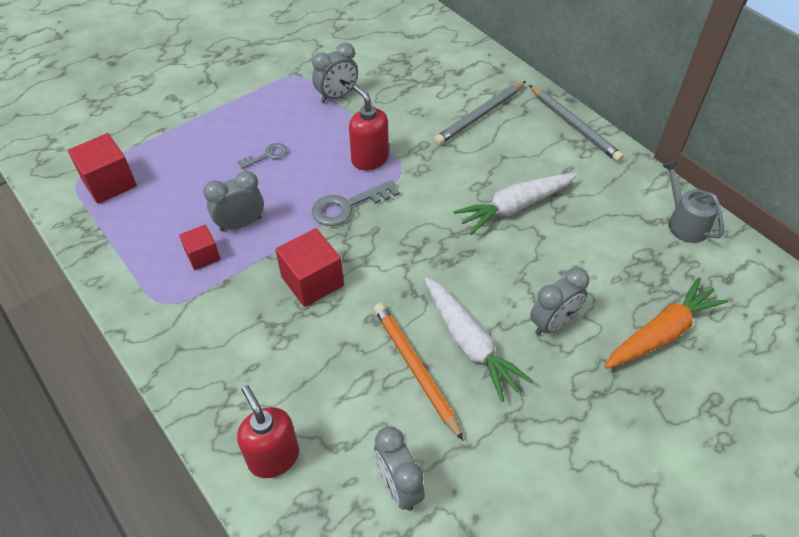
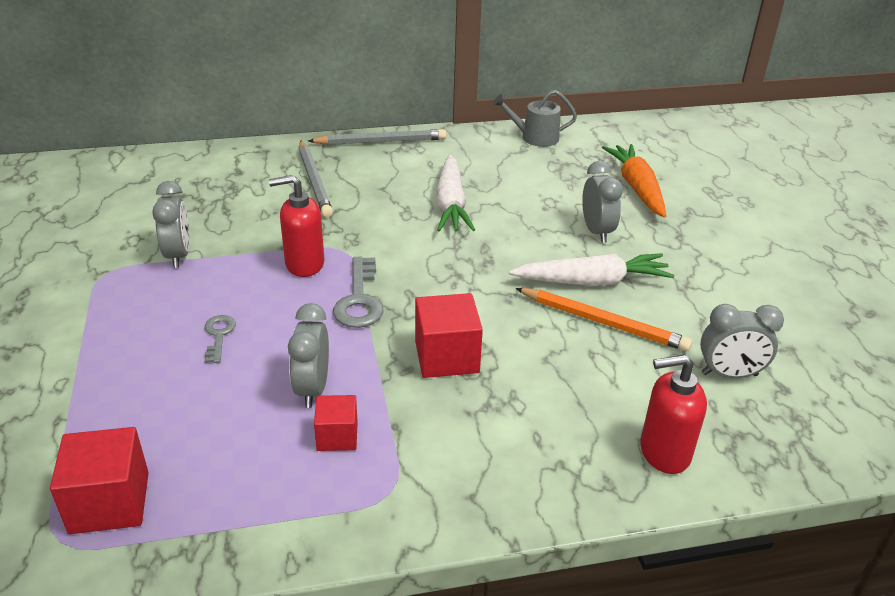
camera: 65 degrees left, 15 degrees down
(415, 369) = (603, 322): orange pencil -> orange pencil turned 150 degrees counterclockwise

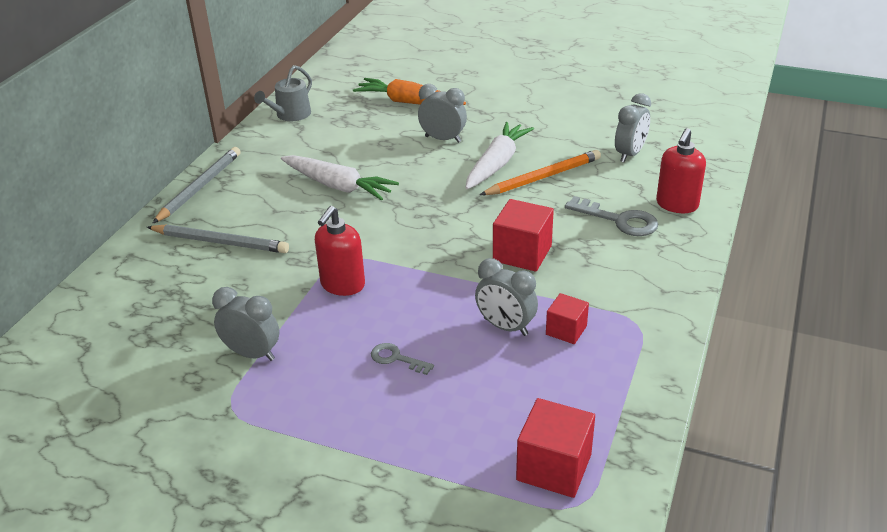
camera: 55 degrees left, 0 degrees up
(359, 300) = (419, 271): grey key -> grey key (619, 220)

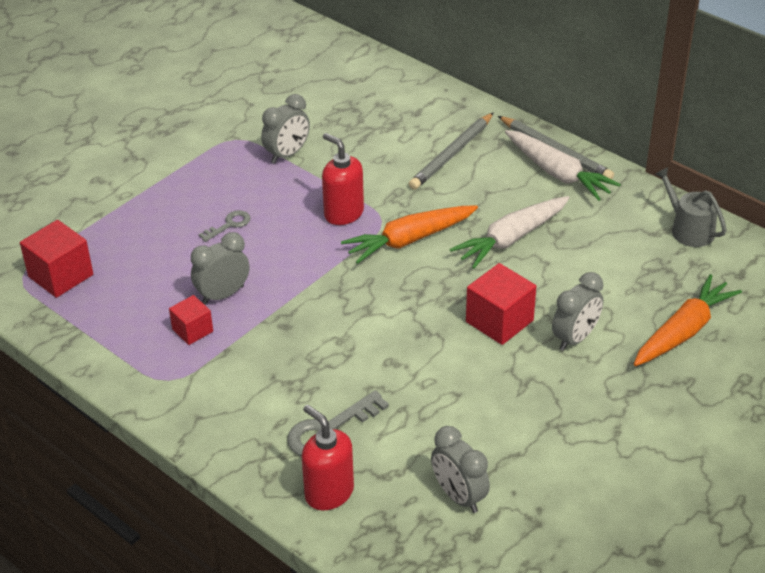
camera: 110 degrees right, 5 degrees up
(365, 236) = (410, 240): none -> orange carrot
(496, 164) = (496, 368): white carrot -> white carrot (557, 173)
(522, 253) = (318, 337): red cube -> red cube (499, 321)
(543, 177) = (448, 398): orange pencil -> none

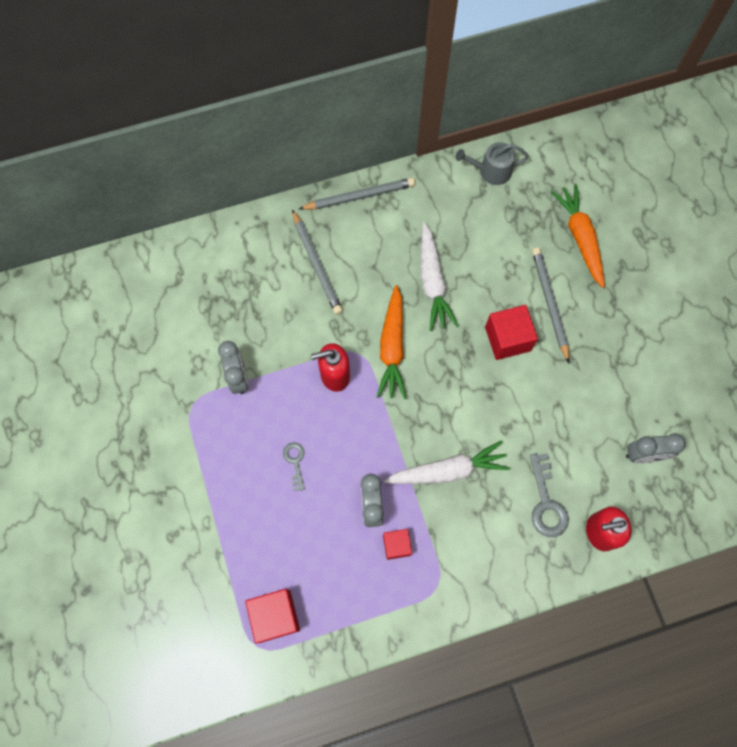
camera: 60 degrees left, 30 degrees up
(557, 173) = (384, 210): white carrot -> white carrot (447, 470)
(575, 338) = (550, 303): grey clock -> grey pencil

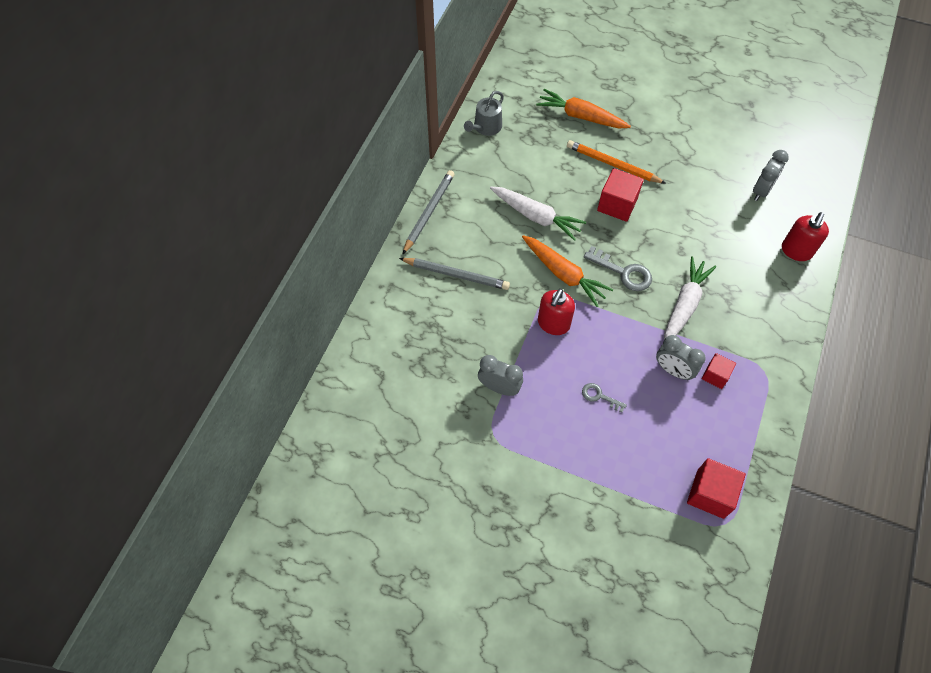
camera: 50 degrees left, 10 degrees down
(546, 502) = (752, 266): grey key -> grey key (623, 272)
(550, 303) = (613, 164): grey pencil -> orange pencil

